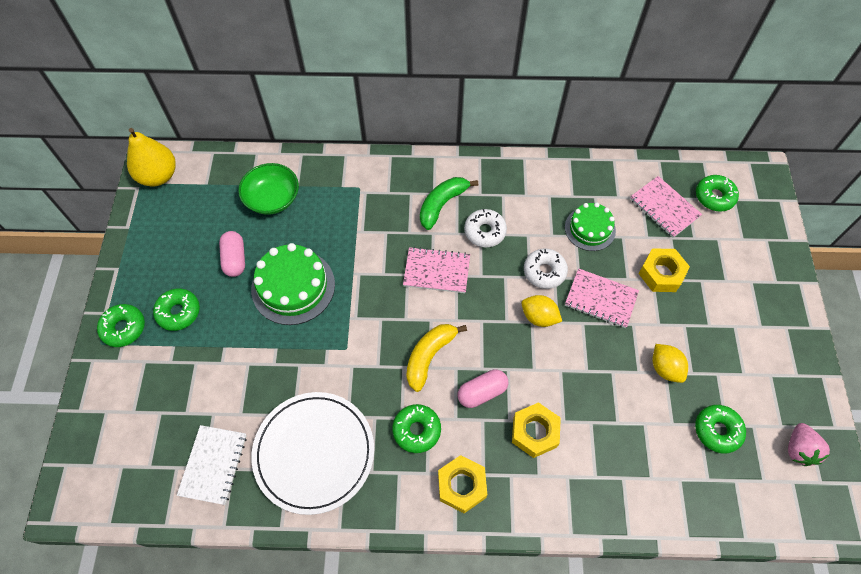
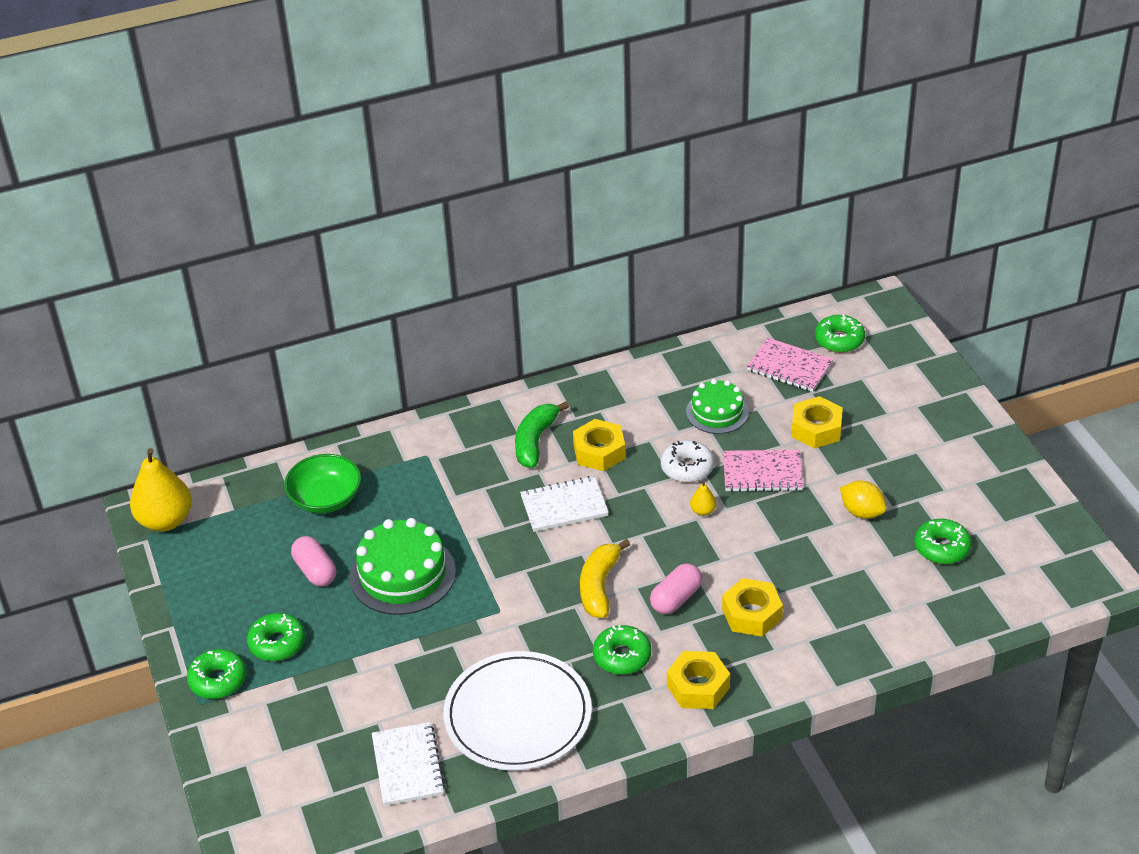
camera: 20 degrees left, 20 degrees down
(436, 271) = (564, 506): pink notebook -> white notebook
(485, 231) = (599, 451): white donut -> yellow nut
(539, 317) = (703, 511): yellow lemon -> yellow pear
(799, 449) = (1030, 536): pink strawberry -> none

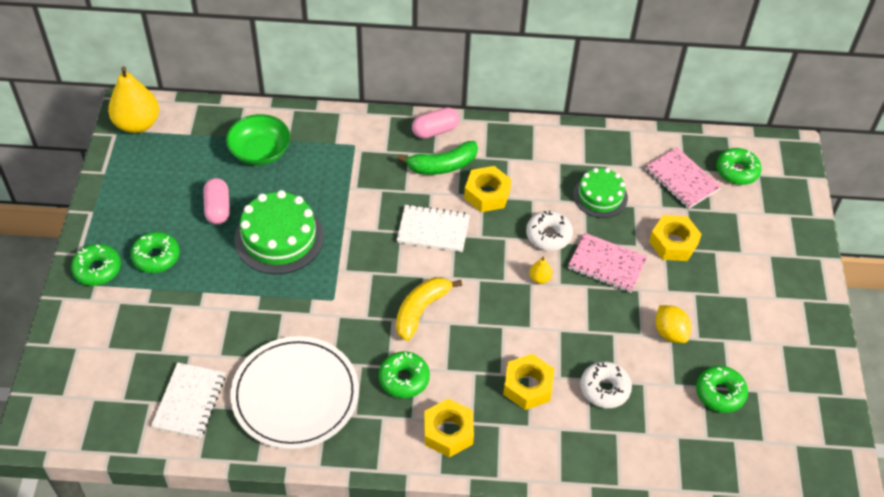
camera: 20 degrees right, 10 degrees up
(535, 441) = (442, 166): green banana -> green banana turned 150 degrees counterclockwise
(676, 599) = (474, 346): pink capsule -> pink capsule (435, 131)
(829, 587) = (604, 389): none -> white donut

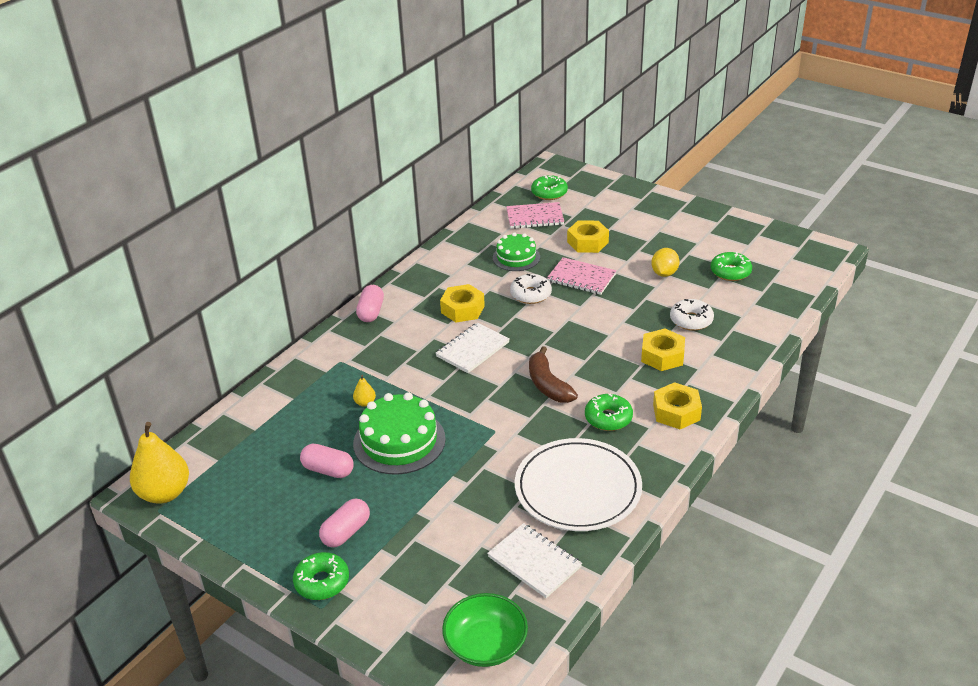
camera: 55 degrees left, 15 degrees down
(156, 257) = (346, 532): green donut -> pink capsule
(260, 151) = (288, 420): green bowl -> green bowl (486, 644)
(421, 310) = (548, 385): yellow banana -> brown banana
(442, 166) = (411, 321): green banana -> none
(540, 278) = (567, 313): yellow pear -> yellow pear (365, 403)
(607, 264) = (581, 278): pink notebook -> pink notebook turned 60 degrees clockwise
(670, 333) = (664, 273): yellow lemon -> yellow lemon turned 75 degrees counterclockwise

